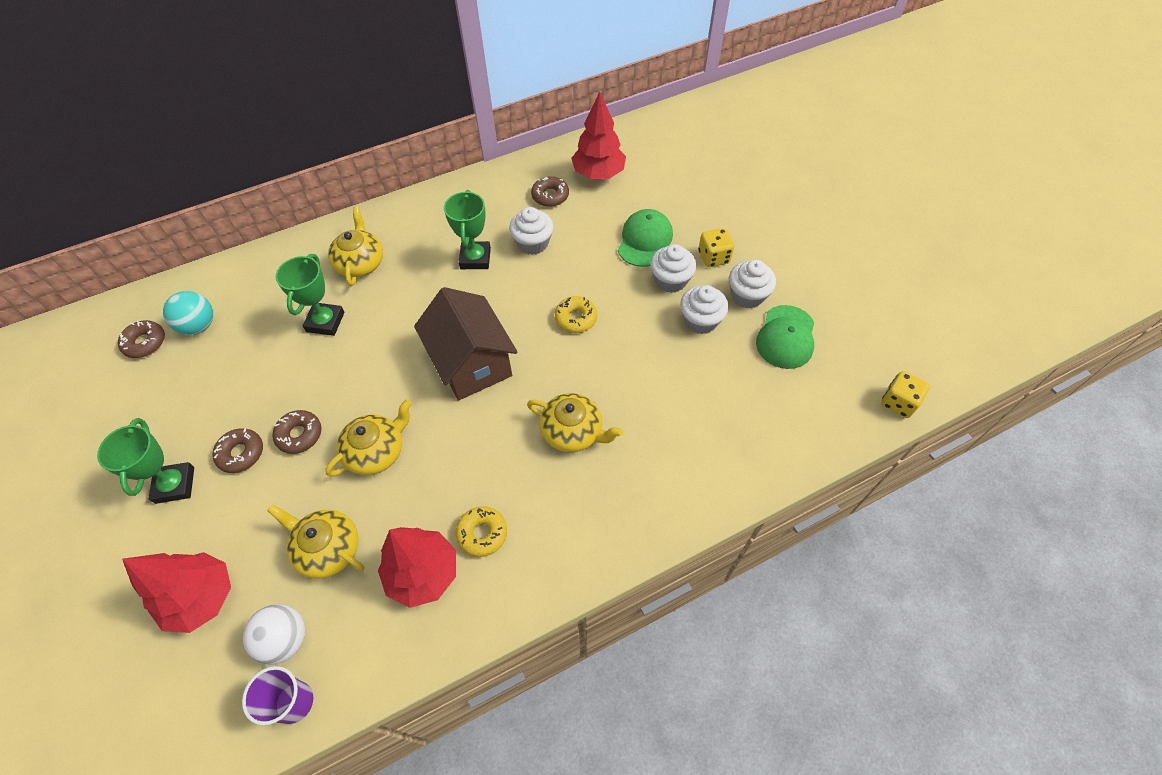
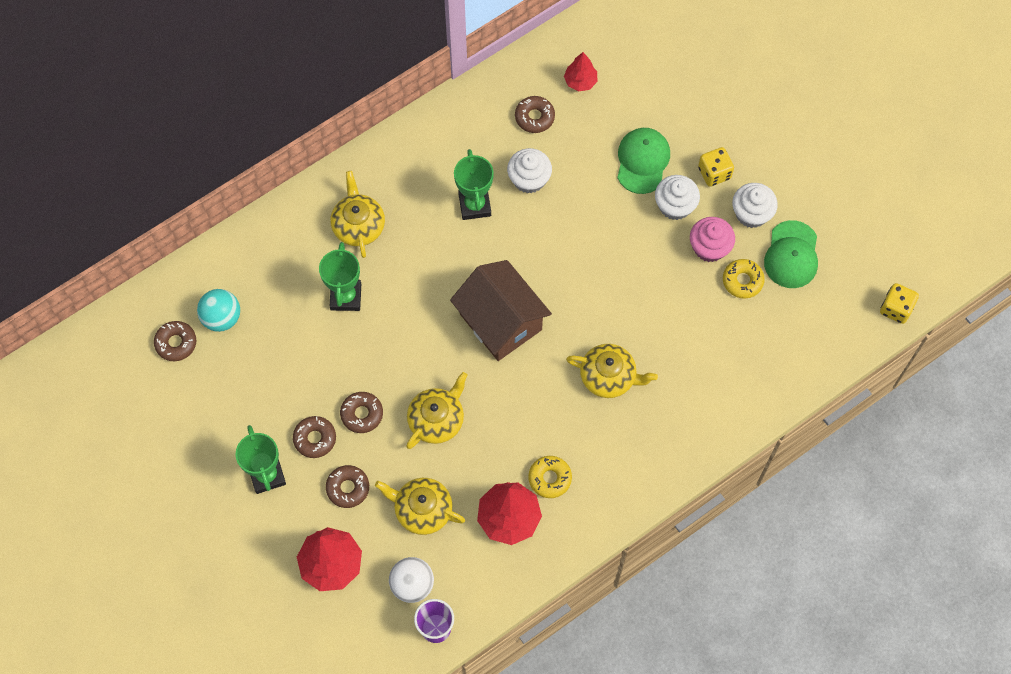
camera: 10 degrees left, 10 degrees up
(255, 511) = (348, 488): none -> brown donut
(576, 318) = (589, 261): yellow donut -> yellow donut (742, 281)
(598, 174) = (580, 81): red tree -> red tree, size x0.58
(700, 320) = (709, 247): white cupcake -> pink cupcake

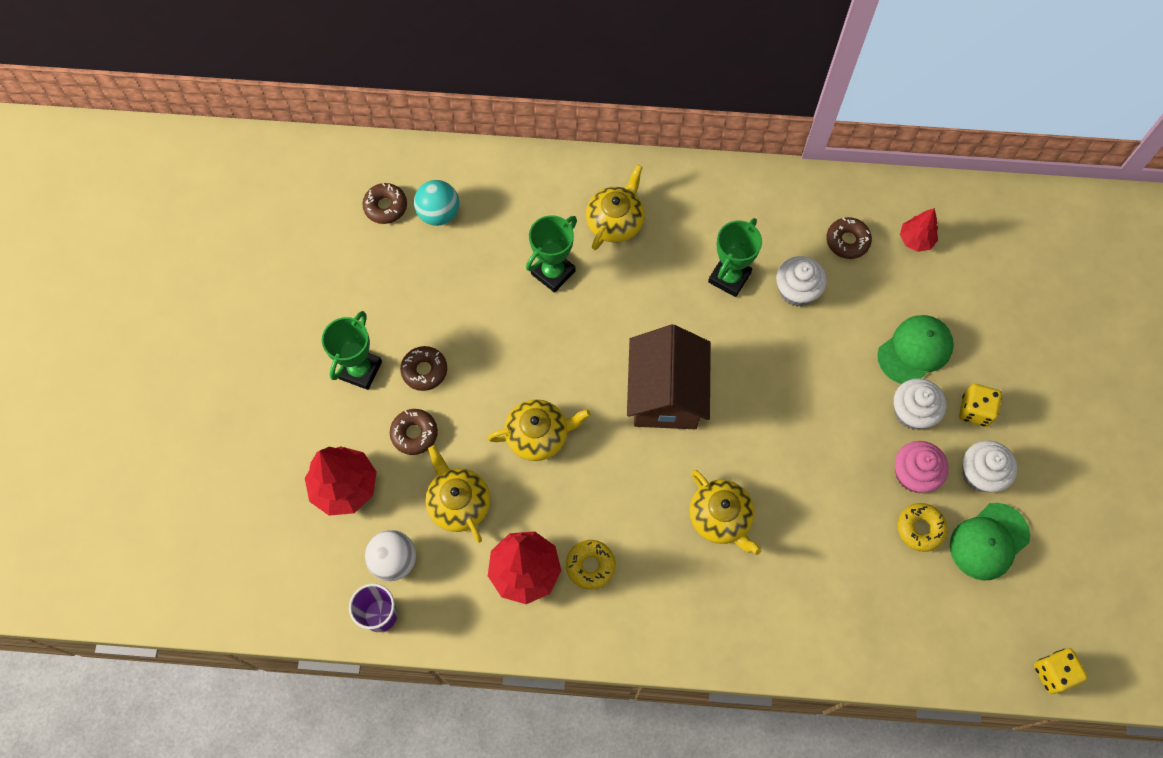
camera: 40 degrees right, 0 degrees up
(362, 414) = (480, 380): brown donut -> none

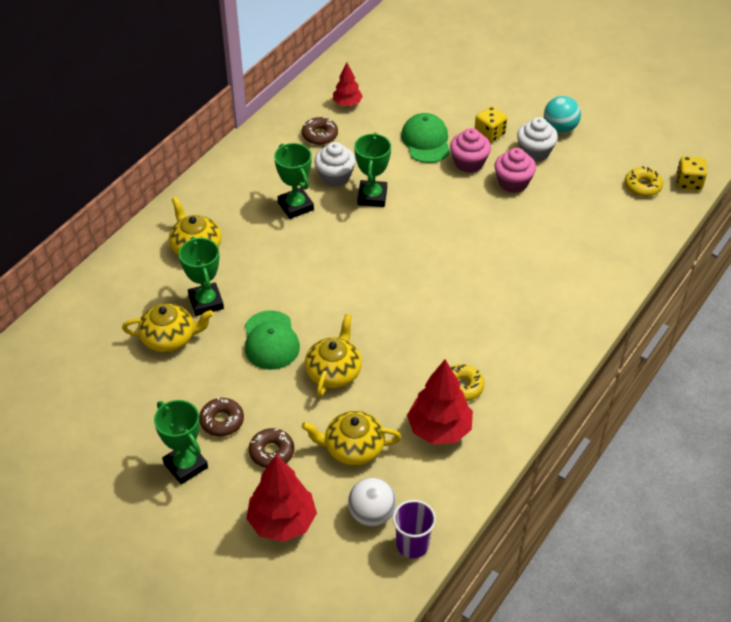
camera: 60 degrees left, 20 degrees down
(385, 206) = (52, 383): brown donut -> none
(439, 213) = (91, 350): turquoise ball -> turquoise ball (560, 128)
(665, 394) = (358, 282): brown house -> none
(721, 517) = (475, 295): yellow teapot -> yellow teapot (169, 338)
(792, 342) = (372, 197): none -> green trophy
(912, 412) = (469, 163): white cupcake -> pink cupcake
(920, 529) = (553, 197): yellow donut -> yellow donut (642, 186)
(989, 541) = (583, 170): green cap -> green cap (271, 340)

